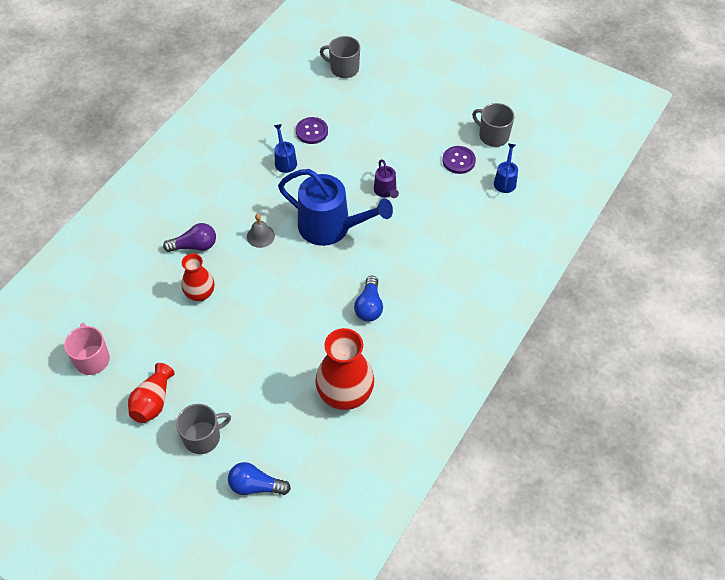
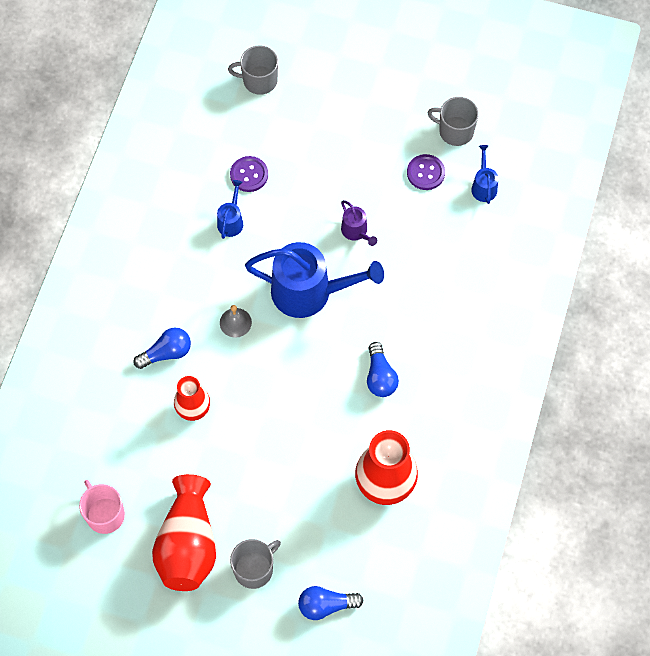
camera: 15 degrees left, 10 degrees up
(153, 401) = (188, 544): red vase -> red vase, size x1.67
(194, 246) = (166, 353): purple light bulb -> blue light bulb
(285, 161) = (231, 221): blue watering can -> blue watering can turned 45 degrees clockwise

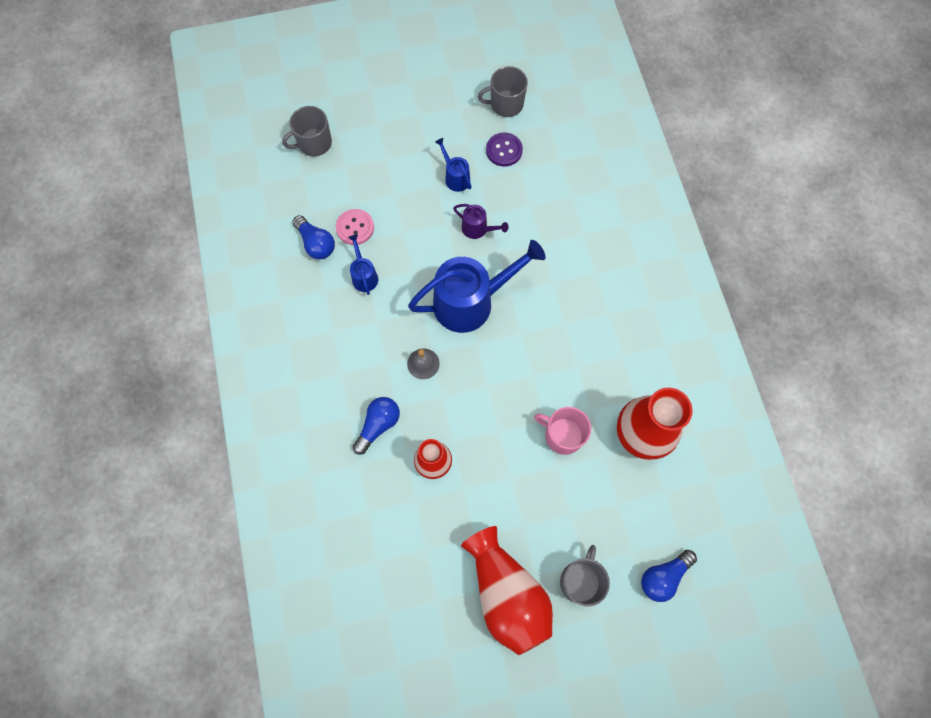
camera: 30 degrees left, 5 degrees up
(105, 514) = (413, 611): pink mug -> pink mug (562, 435)
(249, 175) = (355, 228): purple button -> pink button
(380, 377) = (577, 343): blue light bulb -> blue light bulb (316, 243)
(483, 186) = (558, 137): blue watering can -> blue watering can (455, 177)

